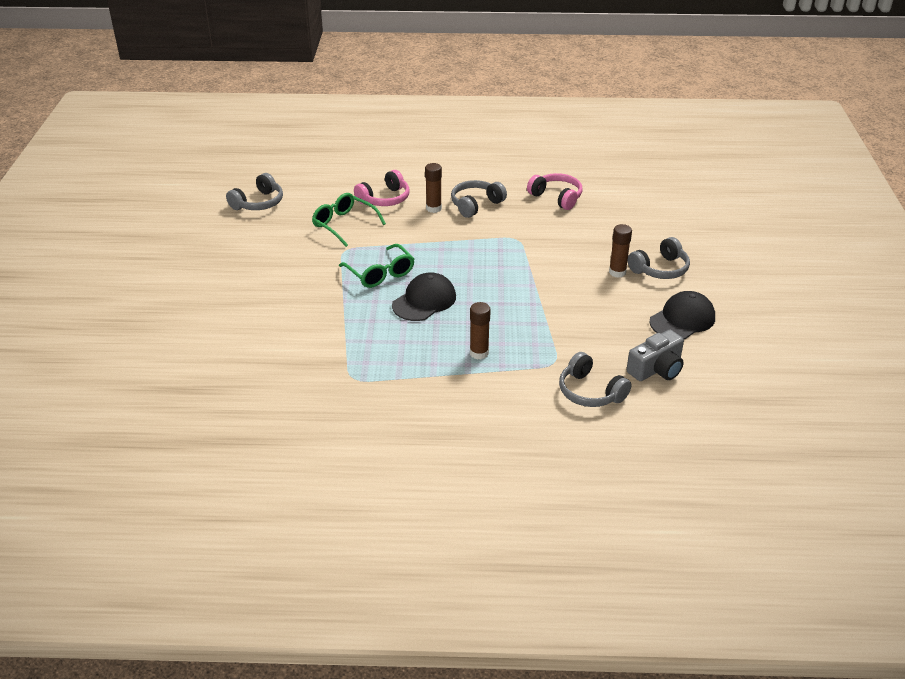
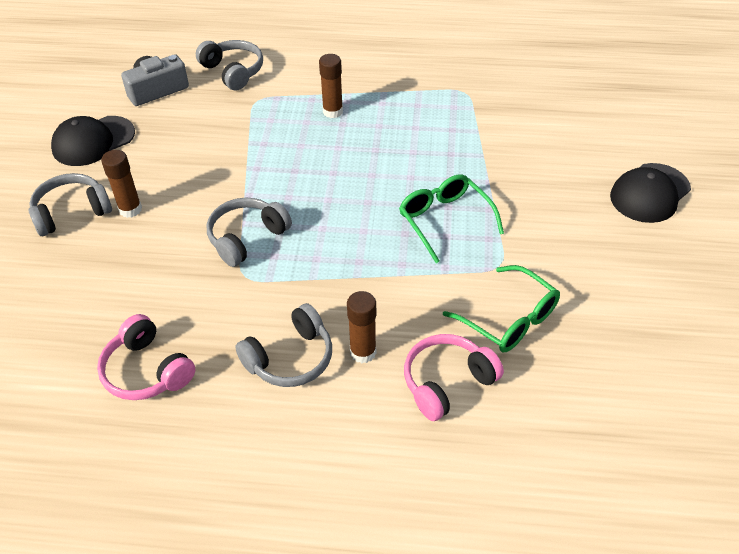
camera: 175 degrees left, 10 degrees up
(258, 203) = (670, 382): grey headphones -> grey headphones (246, 238)
(424, 301) = (388, 177): black cap -> black cap (649, 193)

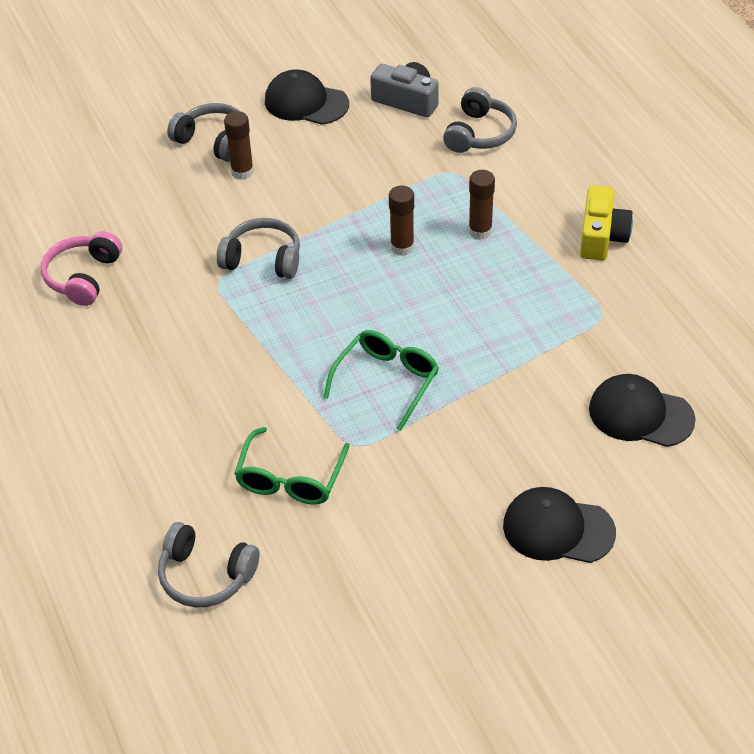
camera: 60 degrees right, 0 degrees up
(290, 358) = (149, 353): grey headphones -> grey headphones (206, 576)
(363, 352) = (185, 395): brown glue stick -> brown glue stick (402, 247)
(392, 62) = (602, 236): none -> yellow camera
(447, 382) = (188, 464): pink headphones -> none
(568, 114) = (640, 414): none -> black cap

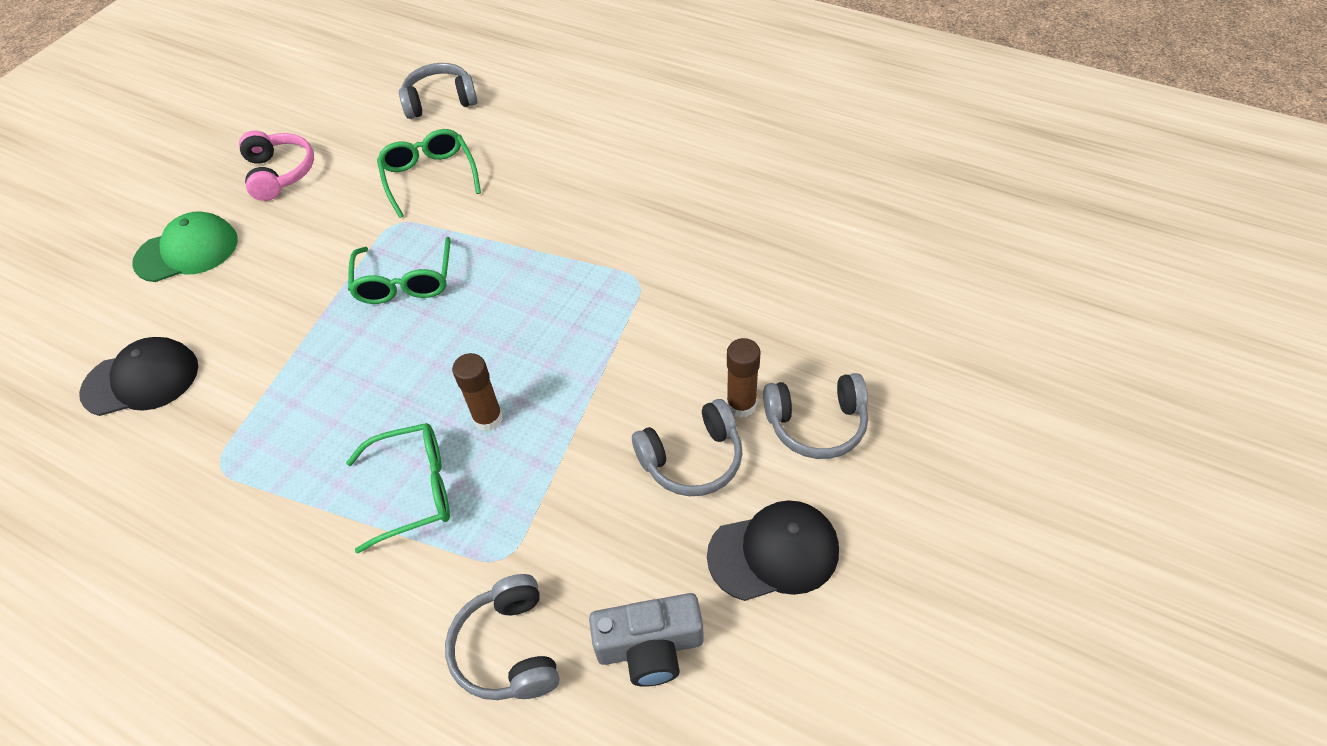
camera: 145 degrees right, 5 degrees up
(83, 277) = (759, 218): pink headphones -> pink headphones (280, 173)
(263, 259) = (618, 323): grey headphones -> grey headphones (692, 459)
(480, 231) = (413, 490): brown glue stick -> green glasses
(558, 529) = (187, 251): black cap -> green cap
(602, 236) = (258, 572): yellow camera -> none

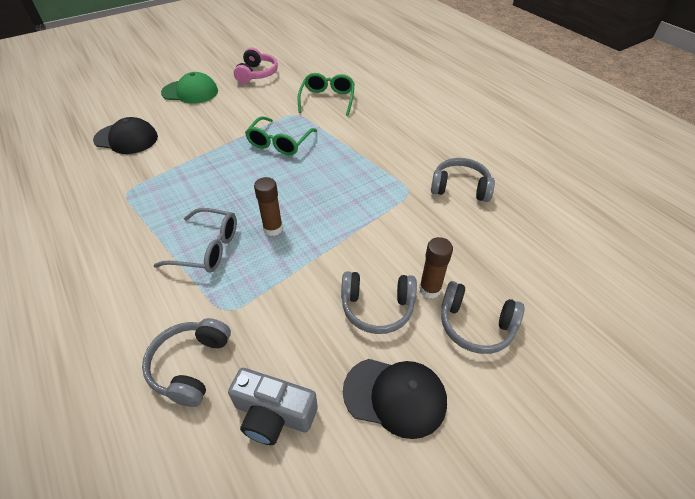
camera: 25 degrees right, 5 degrees down
(413, 490) = (207, 248): green glasses -> grey glasses
(440, 101) = (357, 68): grey headphones -> grey headphones (460, 188)

